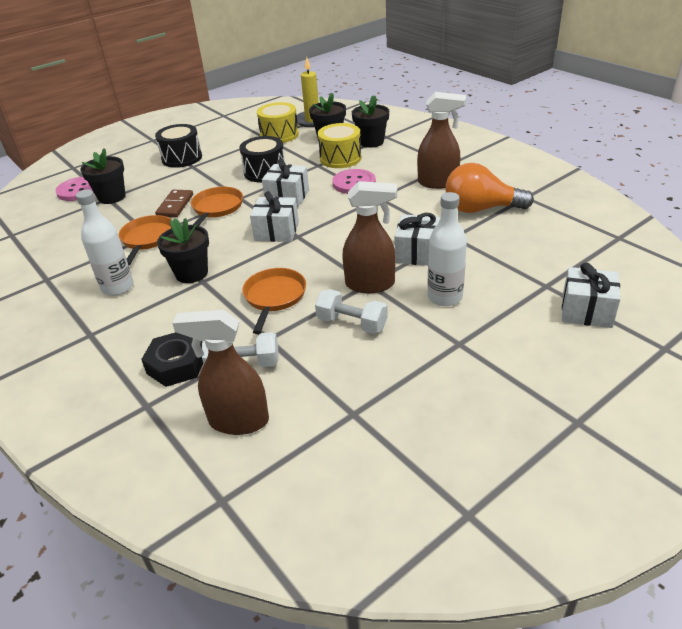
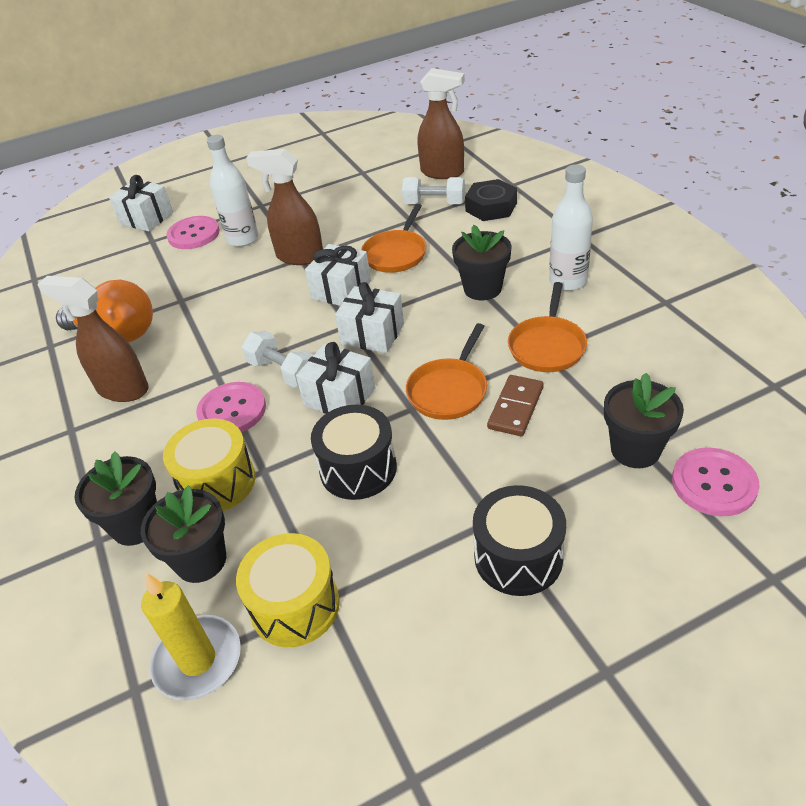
camera: 165 degrees left, 5 degrees up
(352, 323) = (334, 225): white dumbbell -> white dumbbell (282, 372)
(417, 253) = (232, 285): white gift -> white gift (341, 290)
(505, 297) = (194, 234): none -> pink button

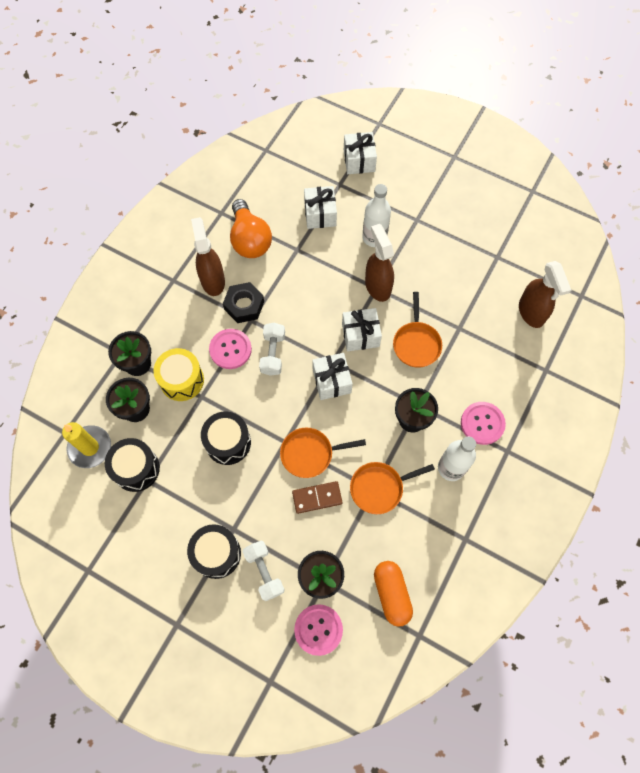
camera: 50 degrees right, 25 degrees up
(194, 234) = (360, 204): pink button -> pink button (482, 423)
(295, 605) = (136, 469): yellow drum -> black drum
(339, 397) = (271, 398): white gift -> white gift (320, 214)
(396, 253) = (416, 343): orange pan -> orange pan turned 75 degrees counterclockwise
(434, 203) = (488, 332): white dumbbell -> white dumbbell (264, 572)
(491, 207) = (507, 372): black nut -> black nut (244, 305)
(701, 389) = (391, 594): none -> orange capsule

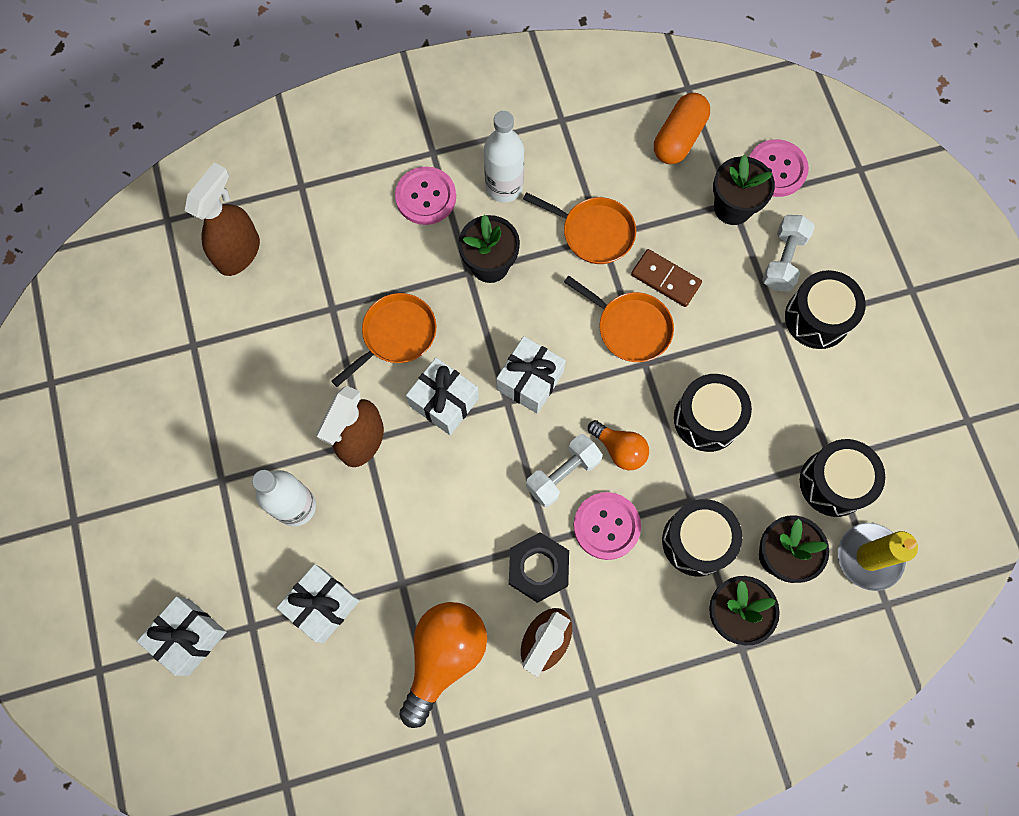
camera: 135 degrees left, 5 degrees up
(182, 380) = (696, 541): yellow drum -> black drum
(257, 389) = (619, 449): none -> orange light bulb

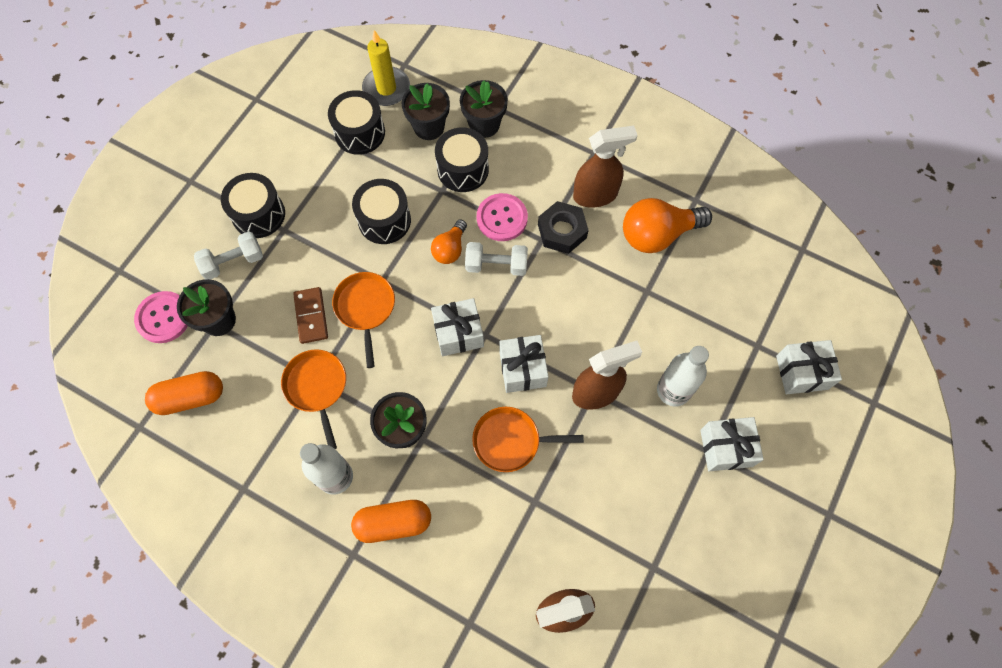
camera: 135 degrees left, 5 degrees down
(323, 605) = (705, 319): white gift -> white gift (726, 448)
(426, 197) = (393, 523): pink button -> orange capsule
(619, 449) = (450, 249): orange light bulb -> orange light bulb turned 150 degrees counterclockwise

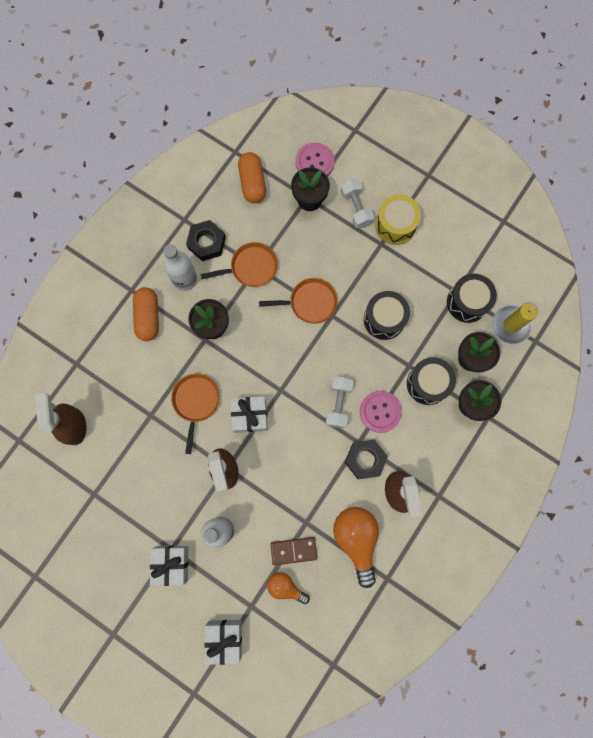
camera: 95 degrees right, 10 degrees up
(258, 214) = (395, 225): black drum -> yellow drum
(280, 452) = (207, 243): none -> black nut
(311, 316) = (307, 263): brown domino -> brown domino (293, 550)
(450, 249) = (355, 368): orange light bulb -> orange light bulb (285, 587)
(458, 333) = (283, 370): white gift -> none

